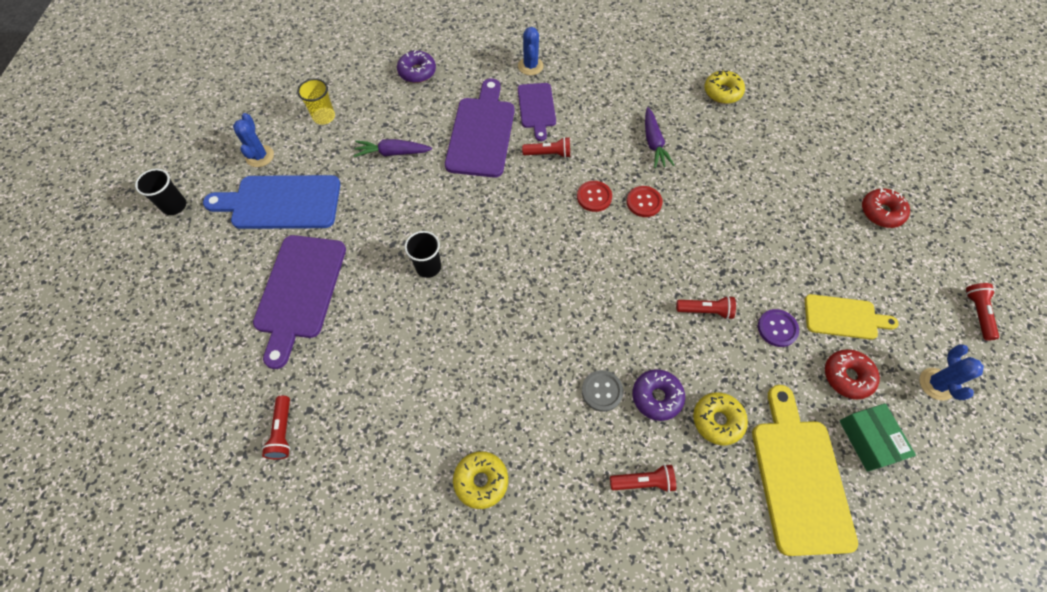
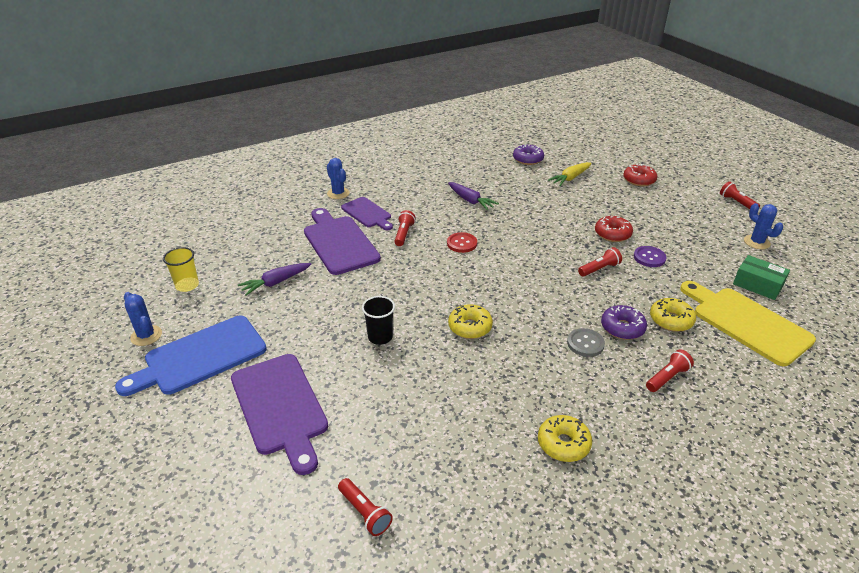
camera: 35 degrees left, 25 degrees down
(174, 206) = (82, 409): black cup -> none
(417, 72) = (247, 228): purple donut -> purple donut (528, 159)
(548, 154) = (403, 234): red flashlight -> red flashlight turned 45 degrees counterclockwise
(644, 202) = (498, 232): red button -> none
(722, 92) = (486, 161): yellow donut -> yellow donut (470, 327)
(797, 167) = (570, 178): none -> yellow carrot
(844, 317) = (677, 235): yellow cutting board -> none
(847, 376) = (712, 261): red donut -> red donut (612, 234)

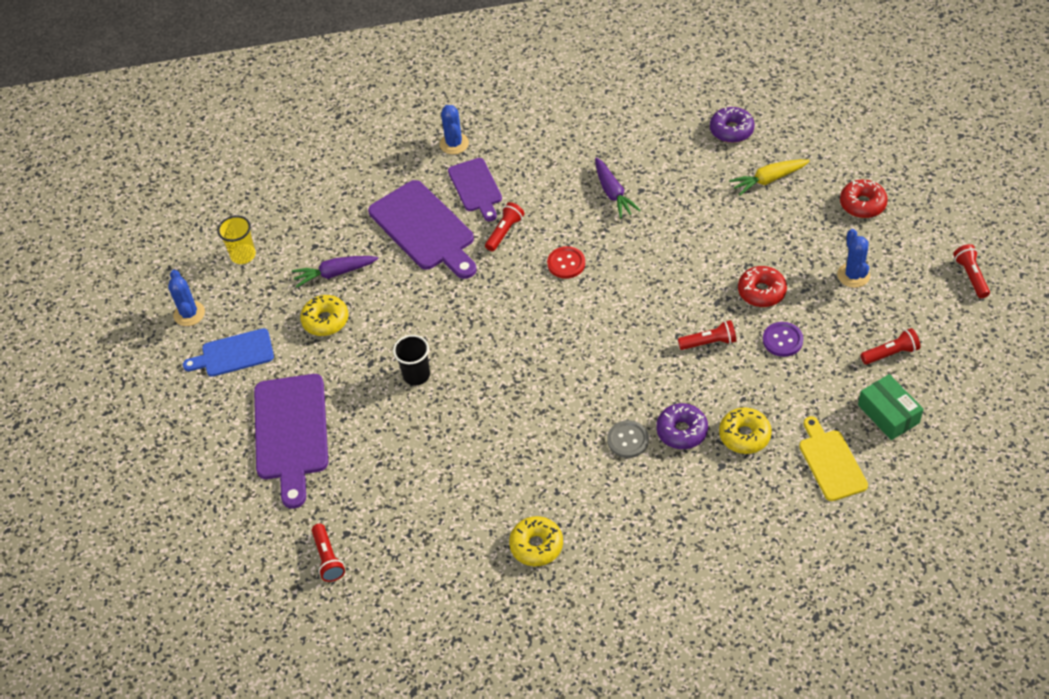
camera: 25 degrees right, 15 degrees up
(200, 357) = (234, 354): blue cutting board -> blue cutting board, size x0.61
(339, 243) = (424, 229): purple cutting board -> purple cutting board turned 150 degrees clockwise
(470, 327) = (515, 386): yellow donut -> yellow donut (325, 320)
(667, 377) = (689, 504): red flashlight -> red flashlight (890, 353)
(747, 323) = (831, 462): yellow cutting board -> yellow cutting board, size x0.61
(756, 242) = (942, 349): blue cactus -> blue cactus (853, 275)

